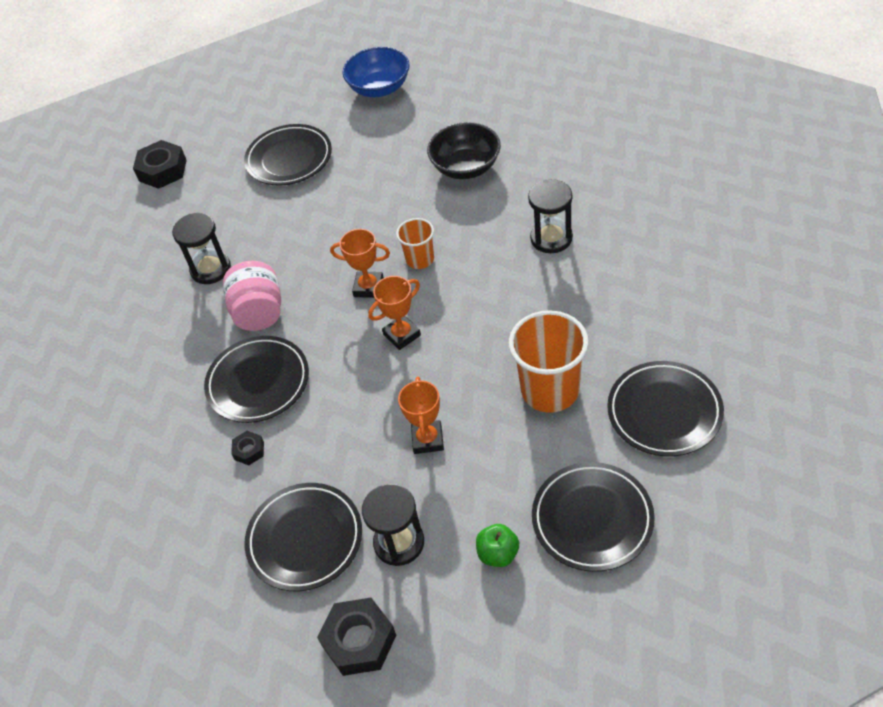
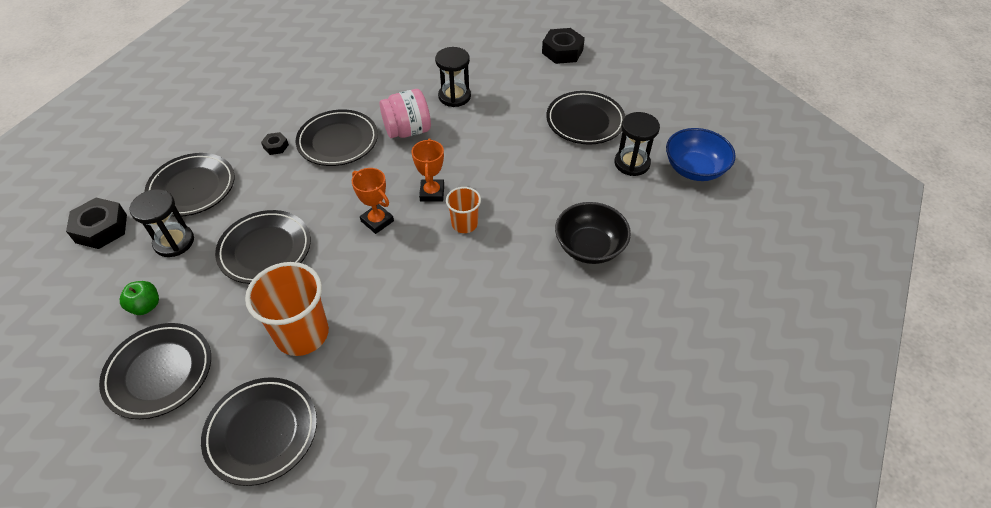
camera: 75 degrees right, 0 degrees up
(427, 439) = (265, 250): orange trophy -> black plate
(551, 238) = (493, 325): black hourglass -> black hourglass (632, 163)

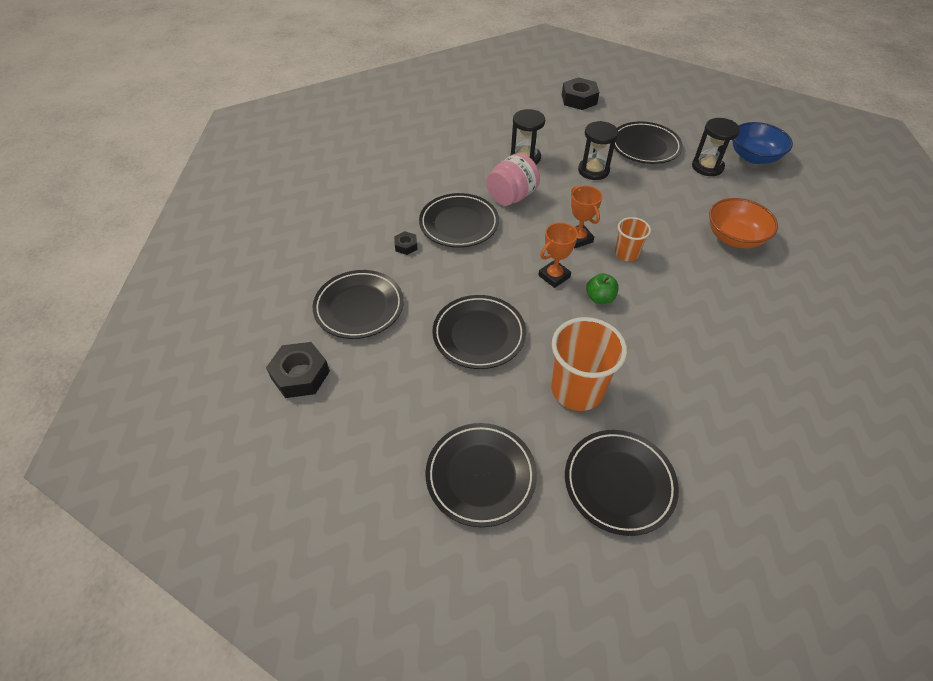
camera: 25 degrees left, 0 degrees up
(146, 306) = (412, 425): green apple -> green apple (600, 298)
(174, 242) = (386, 359): black hourglass -> black hourglass (593, 170)
(377, 221) = (554, 276): orange trophy -> orange trophy turned 60 degrees counterclockwise
(589, 247) = (734, 237): black bowl -> orange bowl

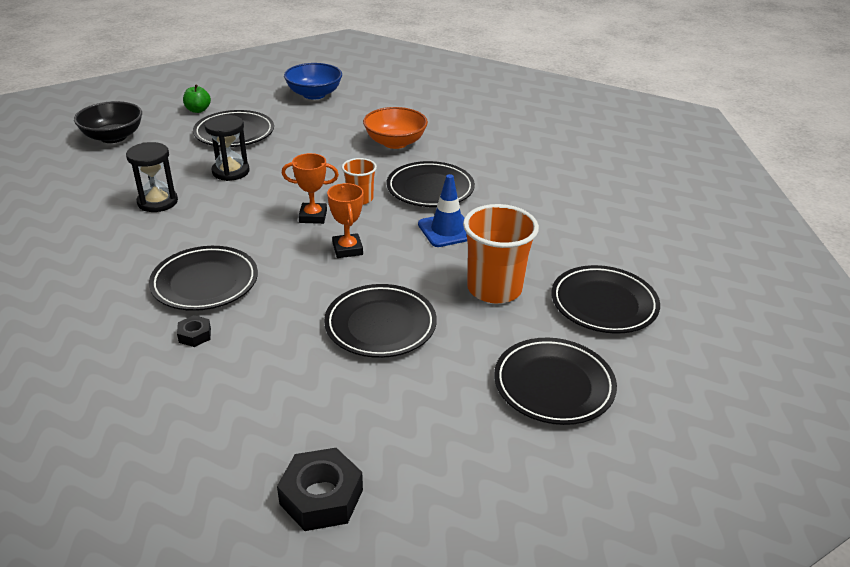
camera: 65 degrees left, 15 degrees down
(359, 307) = (256, 407): black plate -> black plate (430, 189)
(511, 196) = (206, 232): pink jar -> none
(579, 99) = (113, 137): black nut -> black bowl
(600, 298) = (399, 234): green apple -> green apple (198, 110)
(633, 326) = (447, 230): none -> blue traffic cone
(707, 167) = (300, 117): black hourglass -> none

